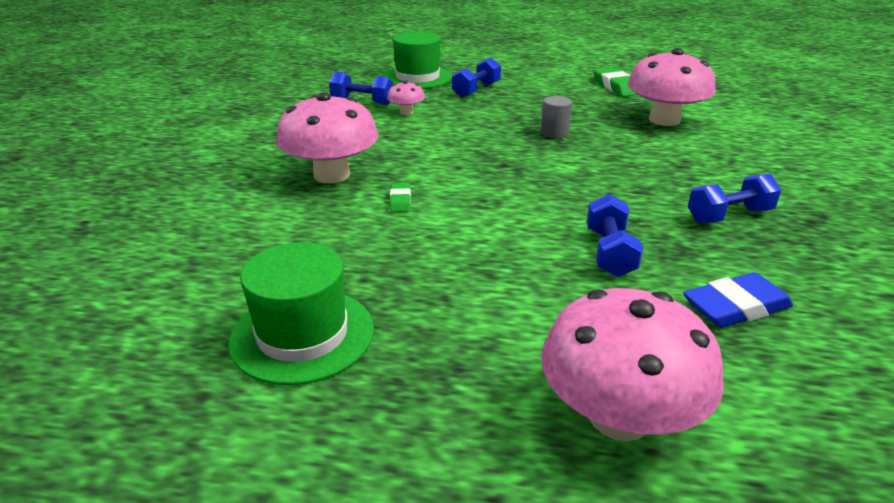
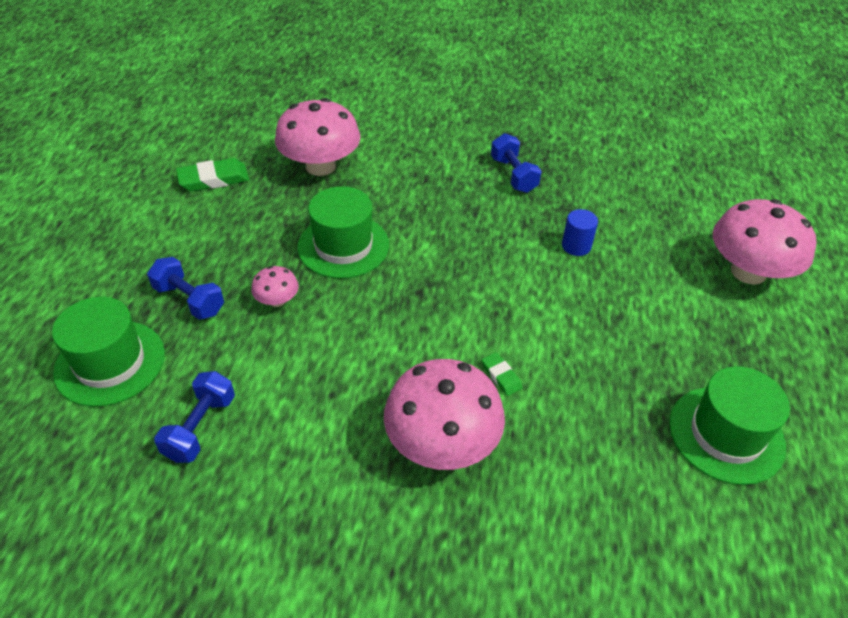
camera: 90 degrees left, 15 degrees up
(400, 200) = (501, 376): green eraser -> green eraser turned 60 degrees clockwise
(406, 112) = (253, 374): pink mushroom -> pink mushroom (277, 300)
(554, 133) = (343, 246): grey cylinder -> green hat
(610, 253) = (576, 246): blue dumbbell -> blue cylinder
(736, 307) = (631, 202): blue eraser -> none

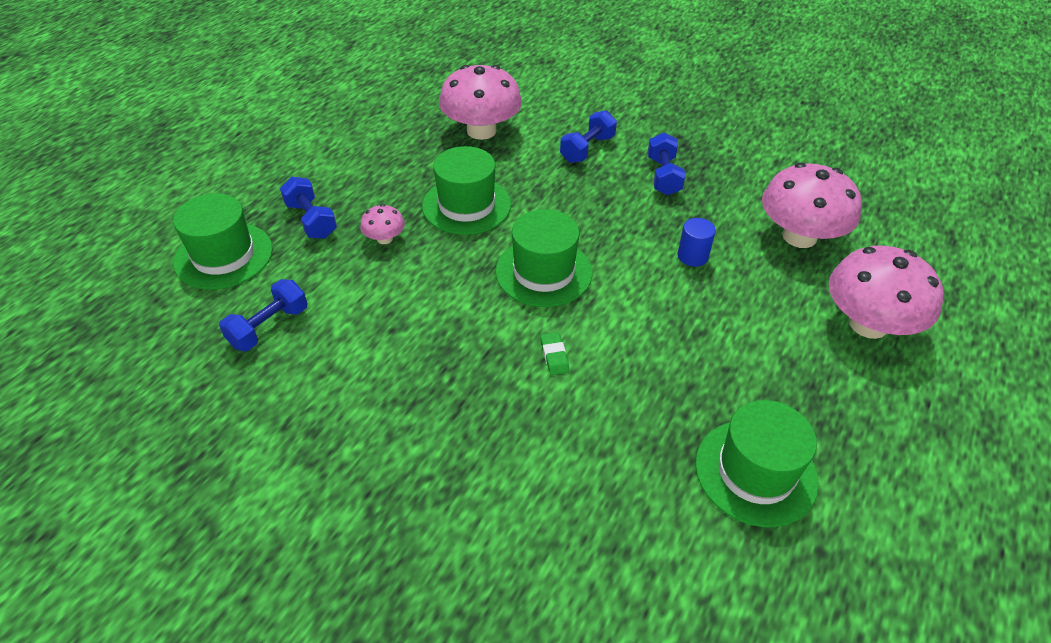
camera: 20 degrees right, 0 degrees up
(214, 179) = (381, 123): green eraser -> none
(431, 163) = (587, 149): none -> blue dumbbell
(442, 442) = (468, 398): pink mushroom -> pink mushroom (799, 236)
(450, 295) = (544, 272): none -> green hat

